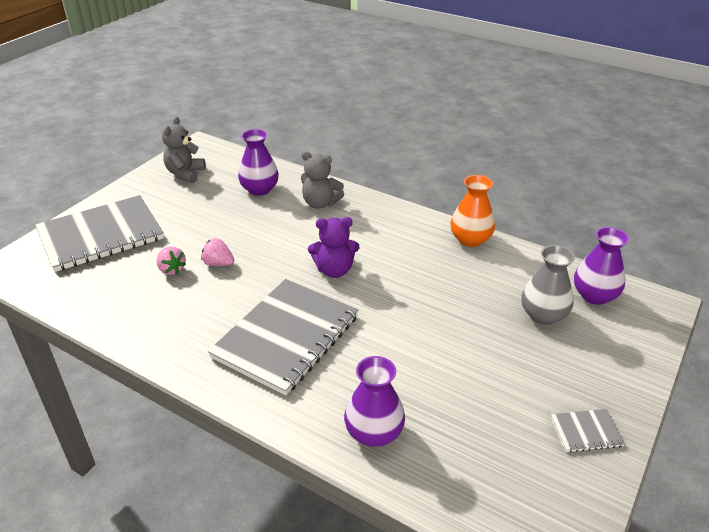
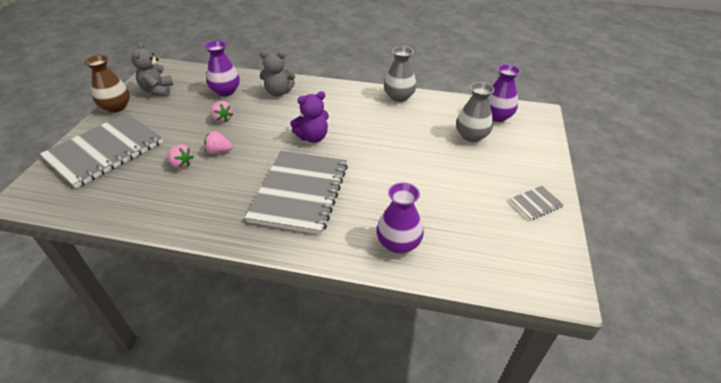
camera: 20 degrees left, 5 degrees up
(134, 185) = (116, 107): none -> brown vase
(240, 224) = (222, 119): none -> pink strawberry
(470, 239) = (399, 97): orange vase -> grey vase

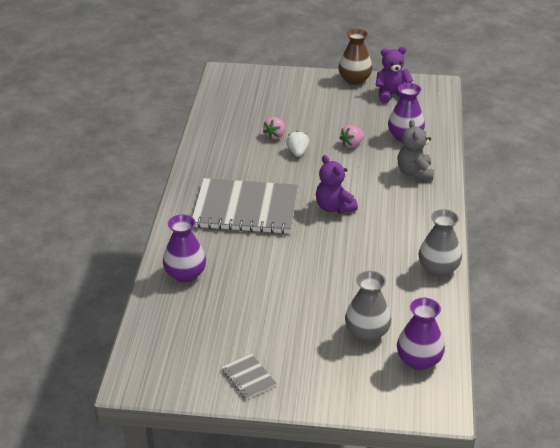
camera: 85 degrees right, 5 degrees down
(105, 151) = (286, 92): grey notebook -> none
(157, 90) = (391, 95): grey teddy bear -> purple teddy bear
(219, 151) = (297, 152): pink strawberry -> white strawberry

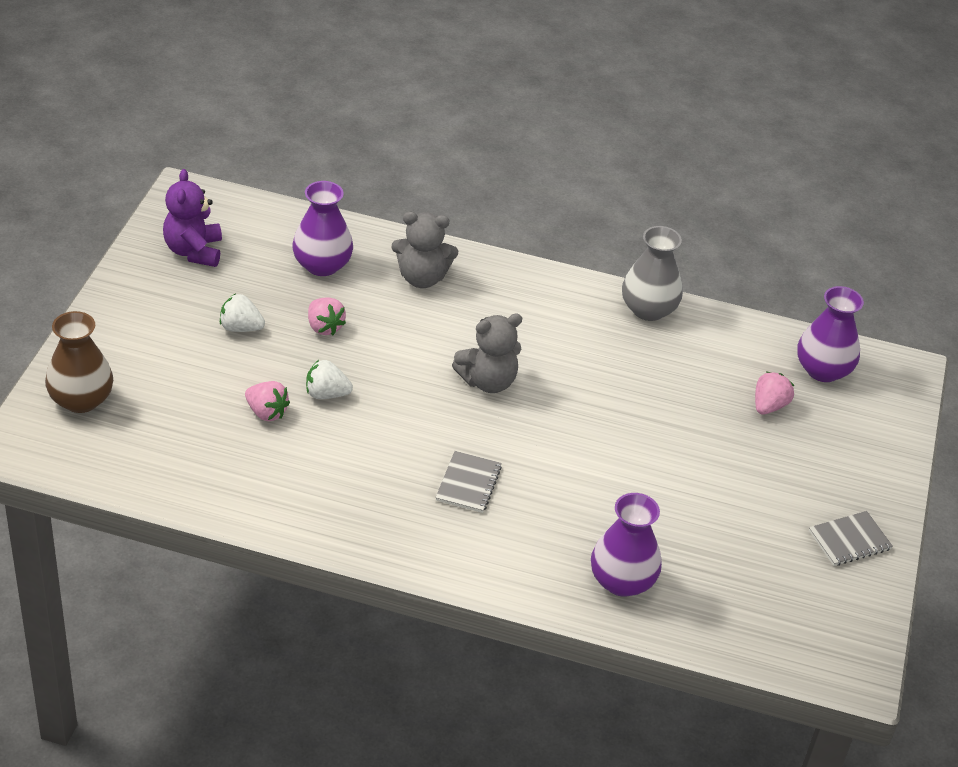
camera: 85 degrees left, 5 degrees up
(246, 209) = (468, 483): grey notebook -> grey notebook, size x0.41
(334, 207) = (488, 381): purple teddy bear -> grey teddy bear
(337, 118) = (240, 328): none -> white strawberry
(354, 80) = (126, 282): brown vase -> brown vase (81, 400)
(367, 332) = (769, 406): grey vase -> pink strawberry

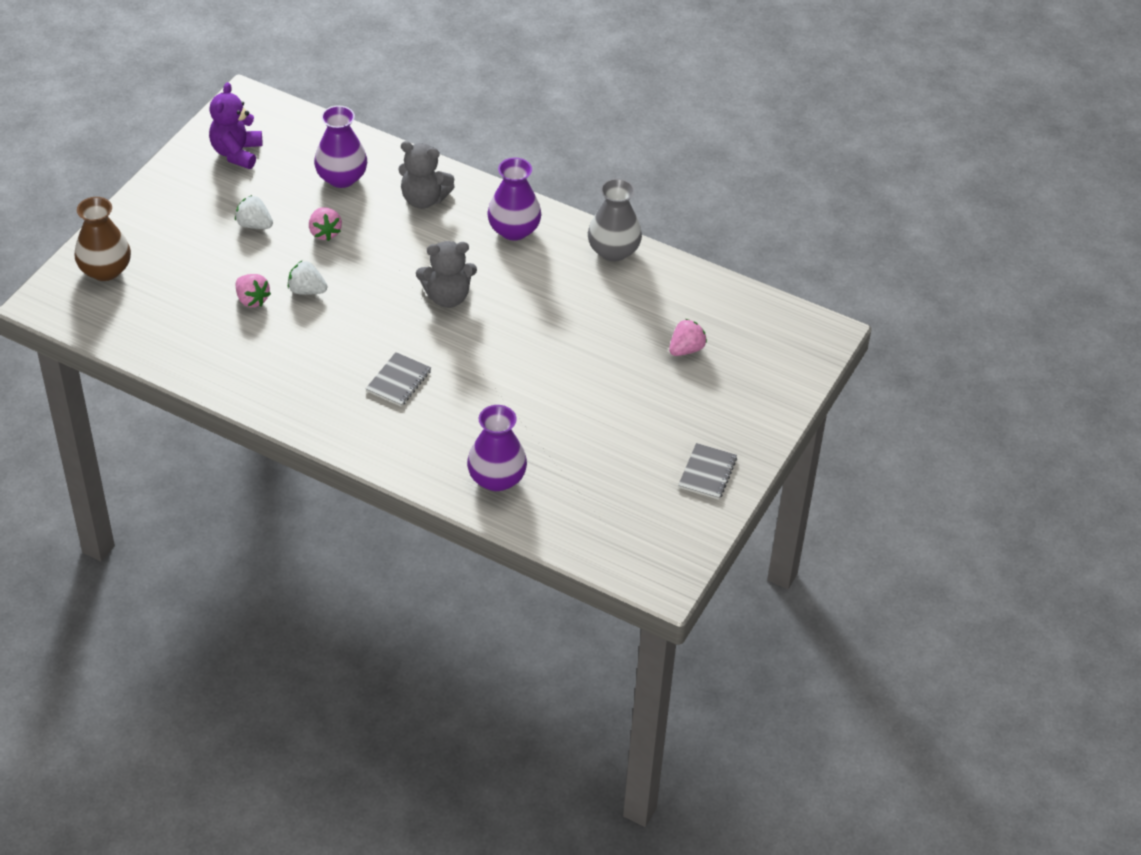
camera: 15 degrees right, 5 degrees up
(823, 370) = (749, 324): purple vase -> purple vase (514, 230)
(849, 540) = (707, 473): grey notebook -> grey notebook turned 60 degrees counterclockwise

